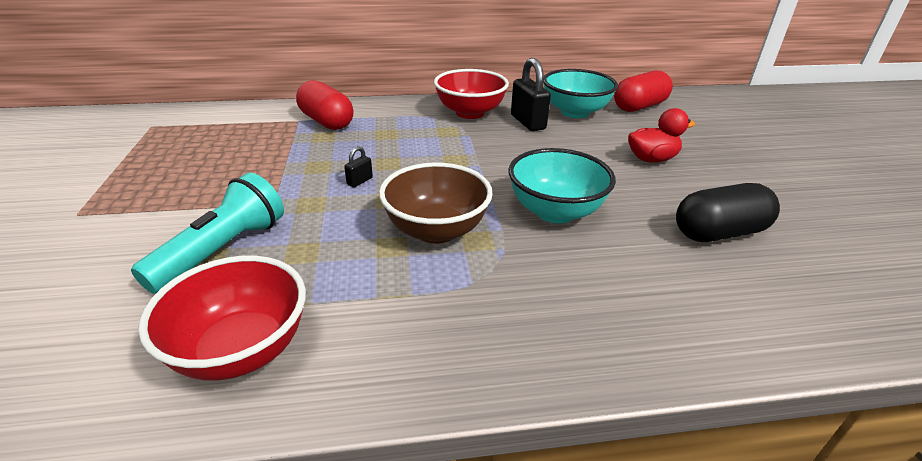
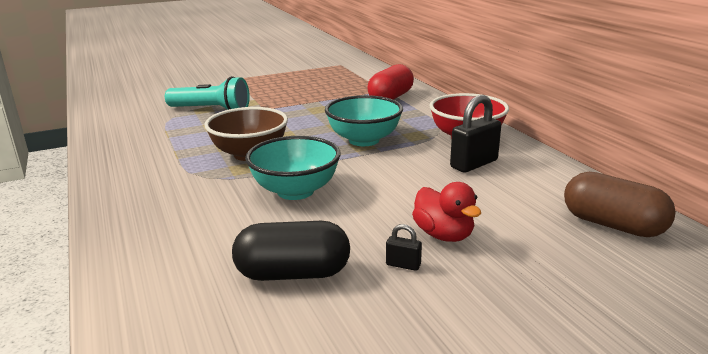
camera: 75 degrees right, 10 degrees down
(241, 350) = (132, 131): red bowl -> none
(360, 181) = (304, 123): black padlock -> black padlock (403, 265)
(575, 112) = (534, 185): turquoise bowl -> turquoise bowl (364, 140)
(639, 107) = (612, 225): red capsule -> brown capsule
(719, 233) = (293, 273): black capsule -> black capsule turned 60 degrees counterclockwise

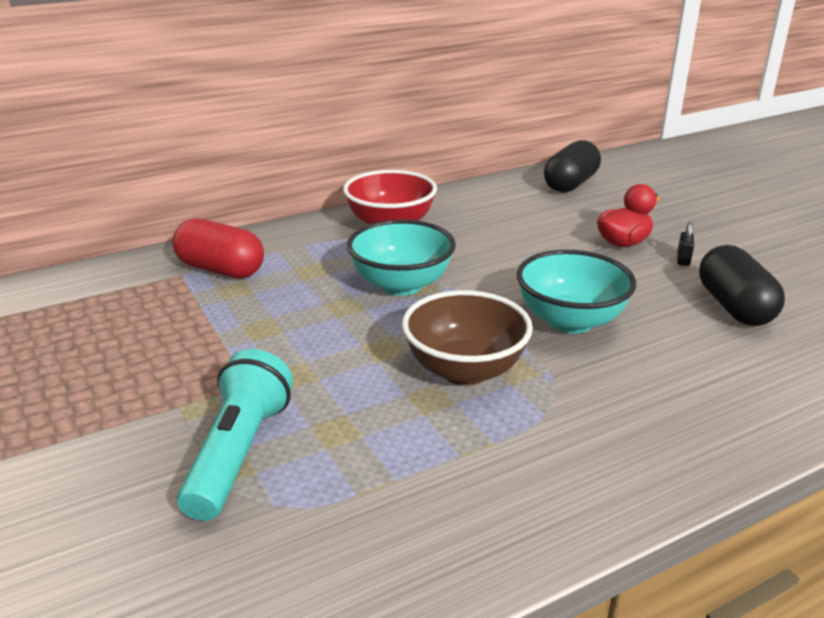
camera: 95 degrees left, 5 degrees up
(473, 164) = (465, 225): black padlock -> none
(612, 225) = (570, 184): brown capsule -> black capsule

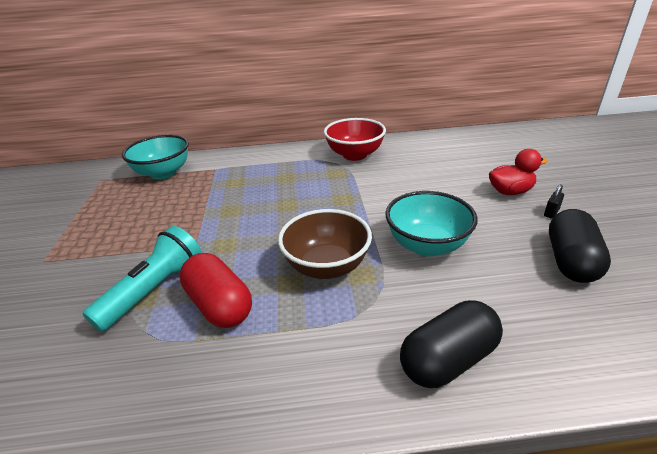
camera: 25 degrees right, 5 degrees up
(220, 269) = (237, 169): red capsule -> red capsule (219, 305)
(401, 285) = (331, 196): turquoise bowl -> turquoise bowl (163, 173)
(570, 184) = (499, 142): black capsule -> black capsule (448, 359)

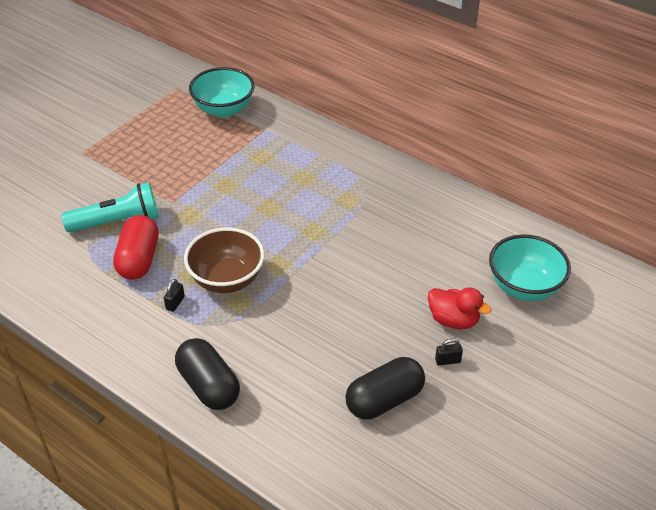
camera: 40 degrees right, 10 degrees up
(308, 315) = (175, 303): none -> black padlock
(355, 155) = (392, 189): red bowl -> none
(427, 245) = (310, 313): turquoise bowl -> turquoise bowl (524, 287)
(448, 359) = (208, 385): black capsule -> black capsule turned 45 degrees clockwise

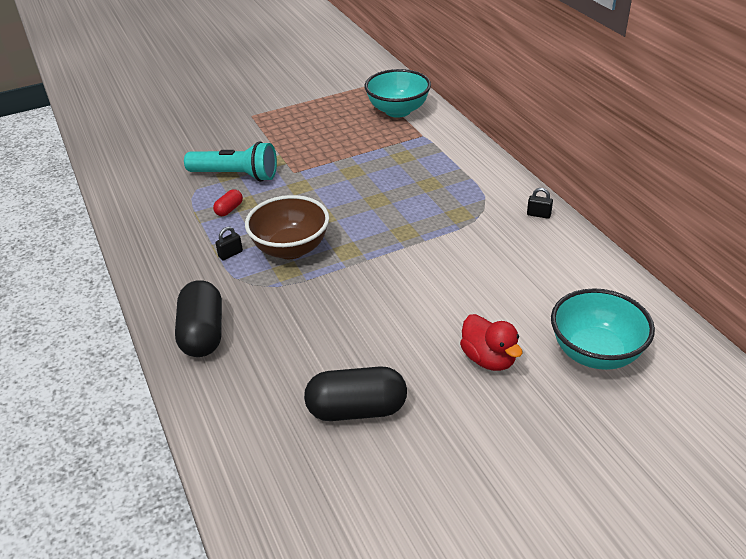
camera: 30 degrees right, 5 degrees down
(139, 259) = (229, 209): red capsule -> red capsule, size x0.48
(447, 361) = (453, 396): black padlock -> black padlock (538, 215)

